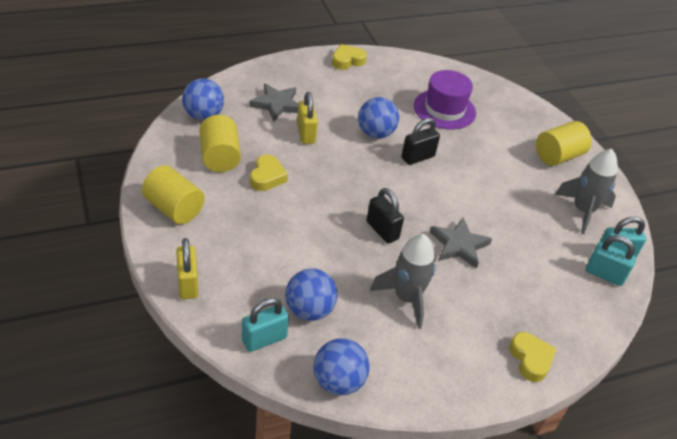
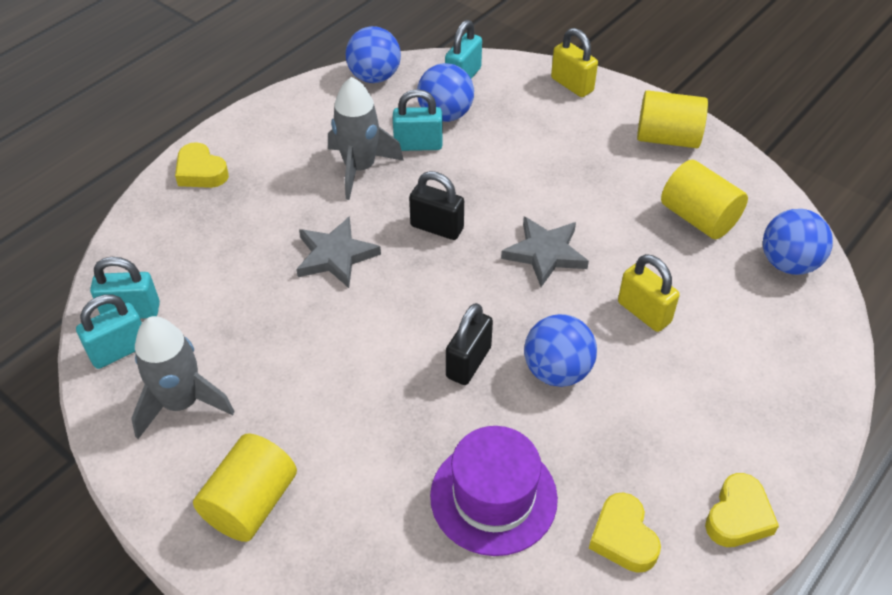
camera: 155 degrees right, 5 degrees up
(267, 177) = (621, 223): yellow heart -> yellow heart (623, 537)
(277, 104) = (731, 340): grey star -> grey star (545, 253)
(350, 295) = (418, 145): none -> turquoise padlock

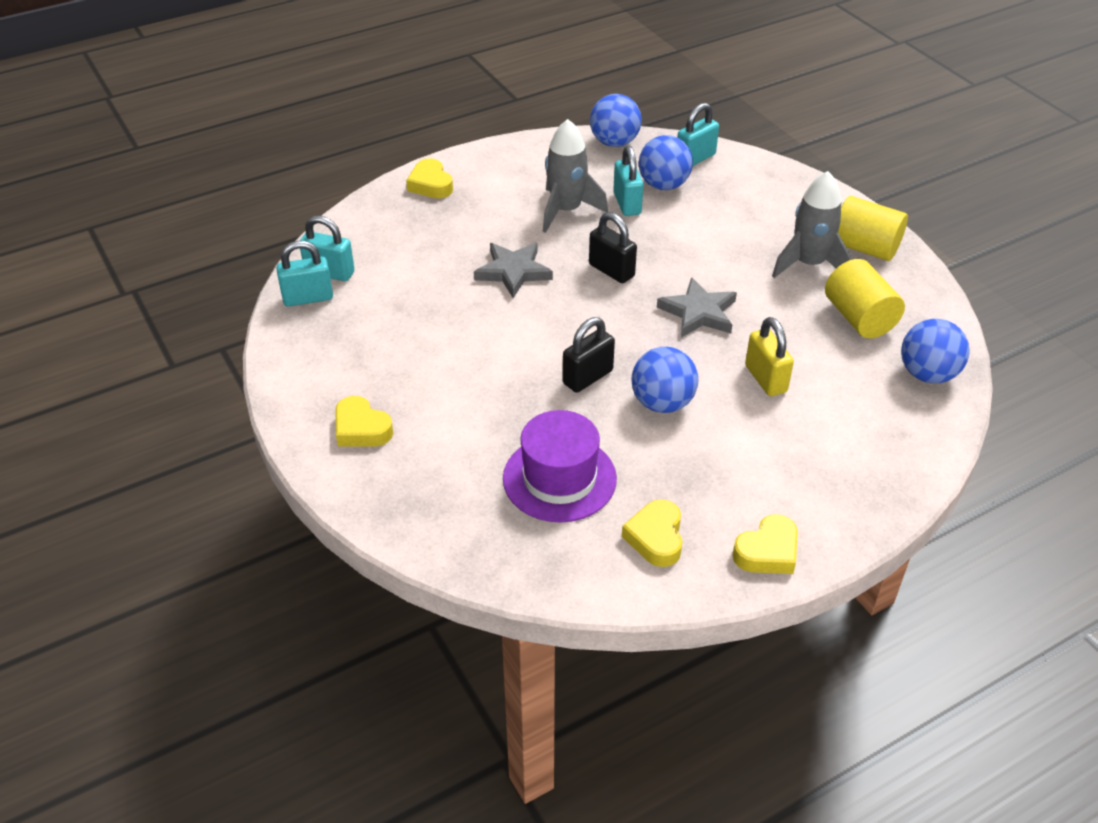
camera: 20 degrees right, 5 degrees down
(181, 403) = (339, 346): grey rocket -> grey rocket (809, 264)
(250, 503) = (361, 429): yellow cylinder -> yellow heart
(418, 145) = (627, 203): turquoise padlock -> turquoise padlock turned 60 degrees clockwise
(572, 85) = (795, 185): yellow padlock -> none

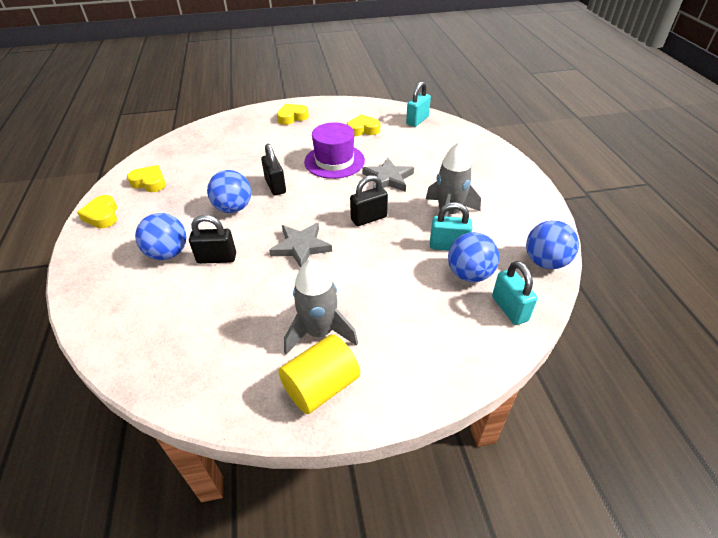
camera: 110 degrees right, 0 degrees up
(308, 298) = (398, 113): turquoise padlock -> none
(430, 184) = (499, 163): yellow heart -> yellow heart (363, 129)
(559, 478) = (213, 163): purple hat -> purple hat (334, 161)
(765, 379) = (217, 258): yellow padlock -> black padlock
(859, 318) = (236, 337): yellow cylinder -> none
(927, 374) = (147, 353): blue ball -> blue ball (168, 253)

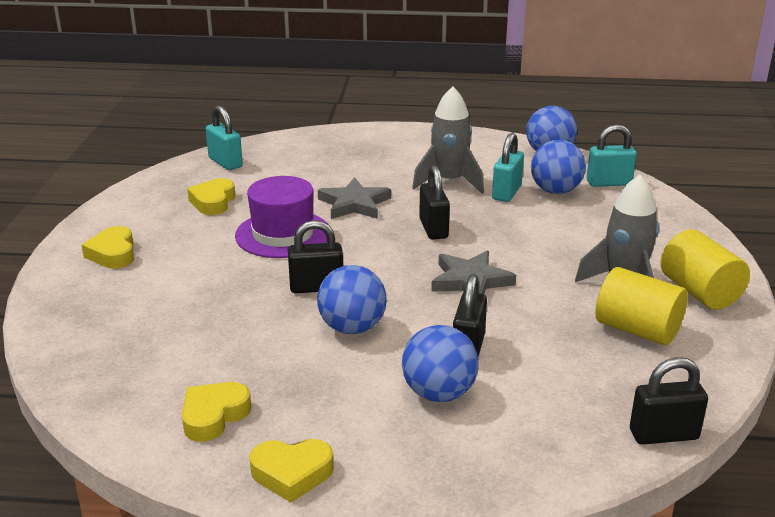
camera: 75 degrees left, 15 degrees down
(120, 367) = (663, 435): none -> black padlock
(252, 345) = (637, 330): none -> yellow cylinder

